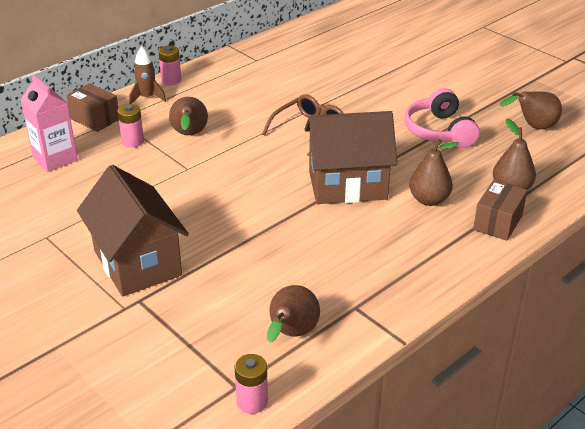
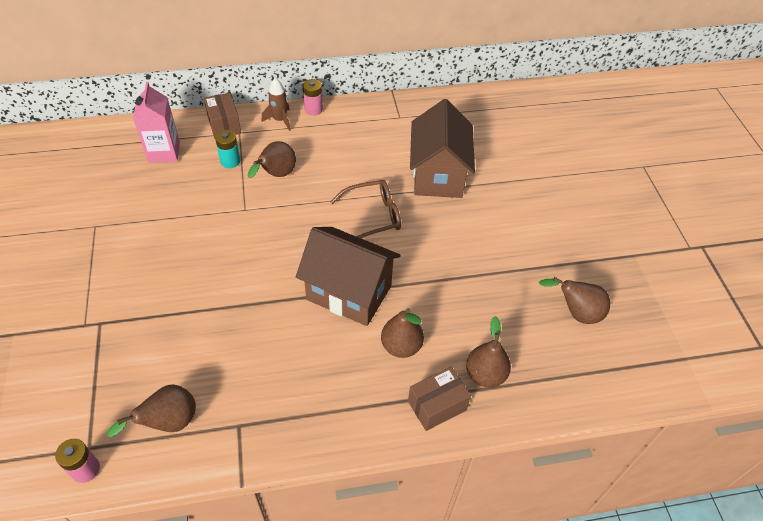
camera: 30 degrees right, 15 degrees up
(132, 141) = (230, 161): pink battery -> turquoise battery
(137, 263) = (129, 286): brown house -> brown house (438, 175)
(439, 131) = (482, 273): pink headphones -> none

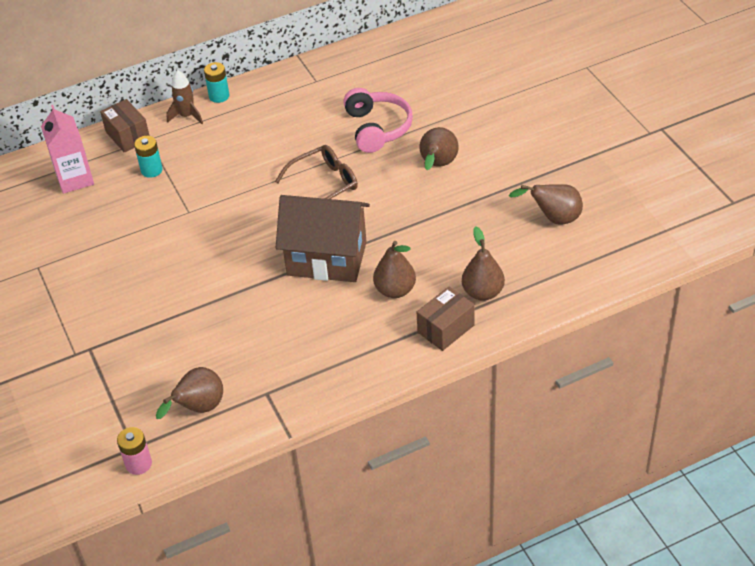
camera: 10 degrees left, 5 degrees down
(276, 175) = (207, 171): brown pear -> brown pear (437, 165)
(313, 109) = (219, 96): pink battery -> turquoise battery
(438, 175) = (377, 128): brown house -> pink headphones

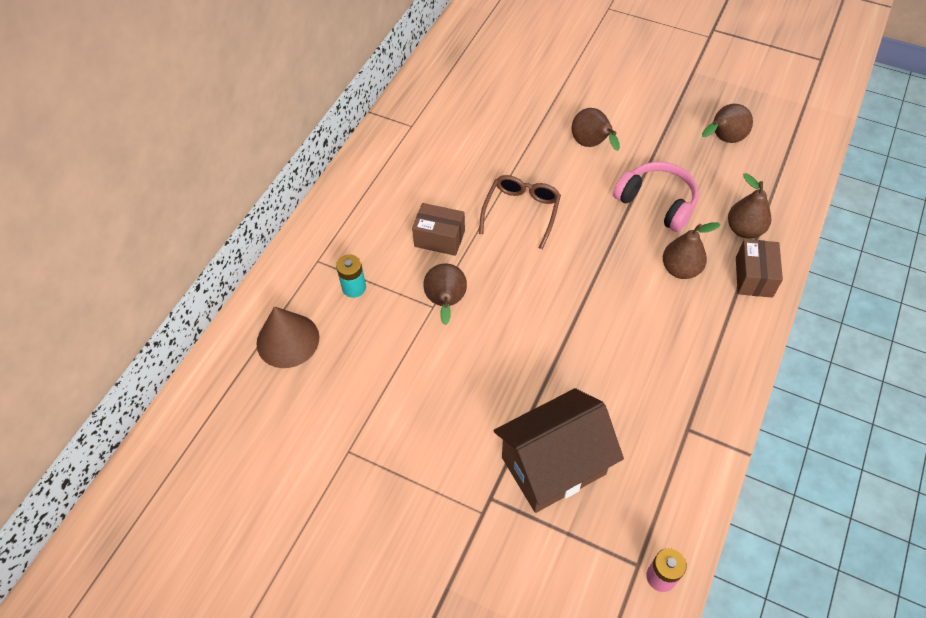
camera: 40 degrees left, 10 degrees up
(75, 179) = (288, 340): pink carton -> brown cone
(128, 136) = (294, 268): brown box -> brown box (439, 238)
(187, 116) = (330, 218): brown rocket -> none
(199, 408) = (650, 484): brown pear -> brown pear (446, 302)
(219, 96) = (340, 184): turquoise battery -> none
(327, 258) = (598, 276): brown house -> brown house (553, 466)
(377, 128) = (509, 139): pink headphones -> pink headphones (657, 202)

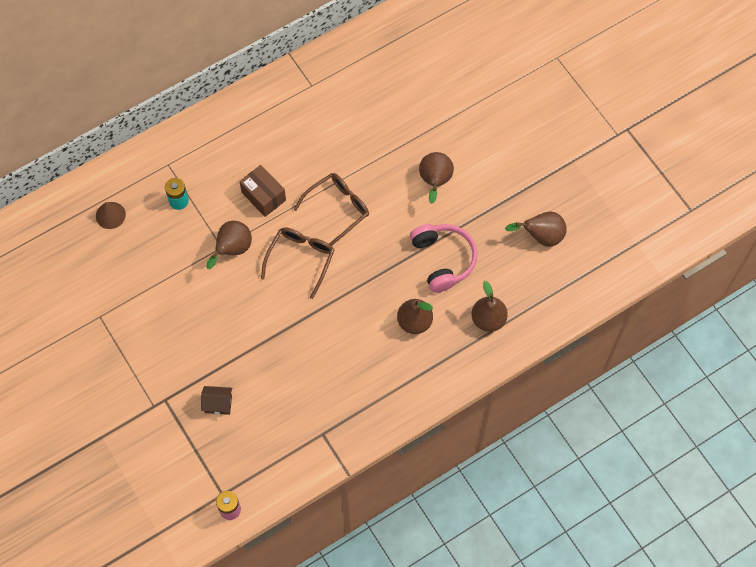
camera: 30 degrees right, 10 degrees up
(288, 340) = (110, 215): brown cone -> brown cone, size x0.61
(523, 274) = (300, 259): none -> brown glasses
(553, 466) = (218, 404): brown house -> brown house, size x0.41
(754, 277) = (461, 359): brown box -> none

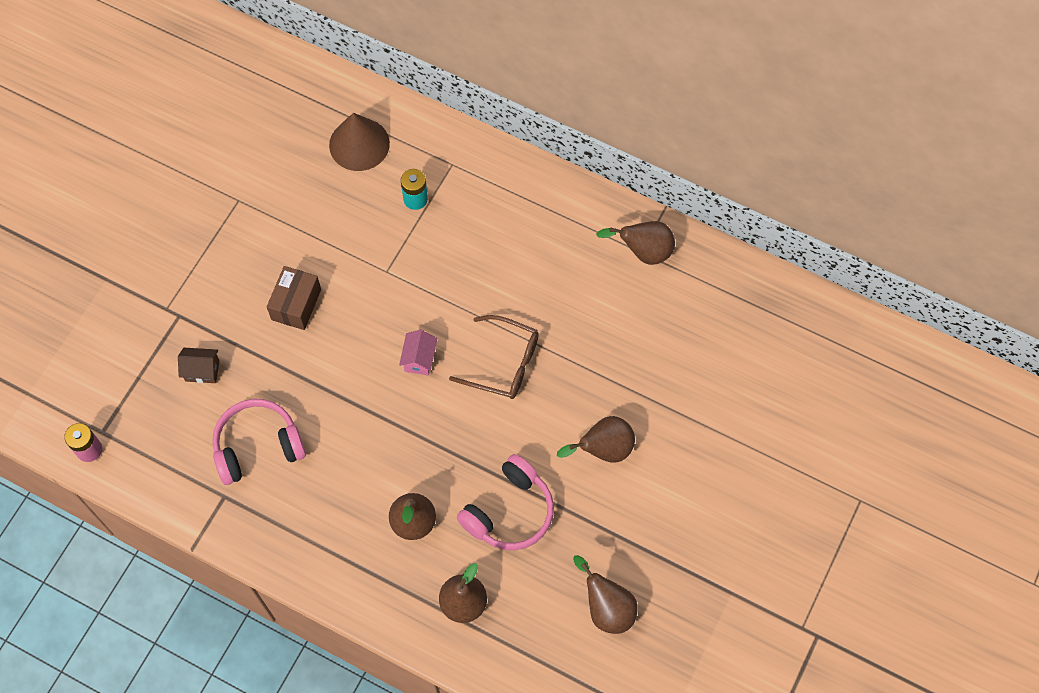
camera: 60 degrees right, 0 degrees up
(110, 215) = (359, 144): brown cone -> brown cone, size x1.65
(218, 404) = (202, 371): brown house -> brown house turned 60 degrees counterclockwise
(232, 249) = (390, 284): brown pear -> brown pear (643, 252)
(263, 196) = (473, 279): brown box -> brown box (296, 304)
(299, 394) = (258, 446): none -> pink headphones
(300, 259) = (419, 359): brown glasses -> pink house

